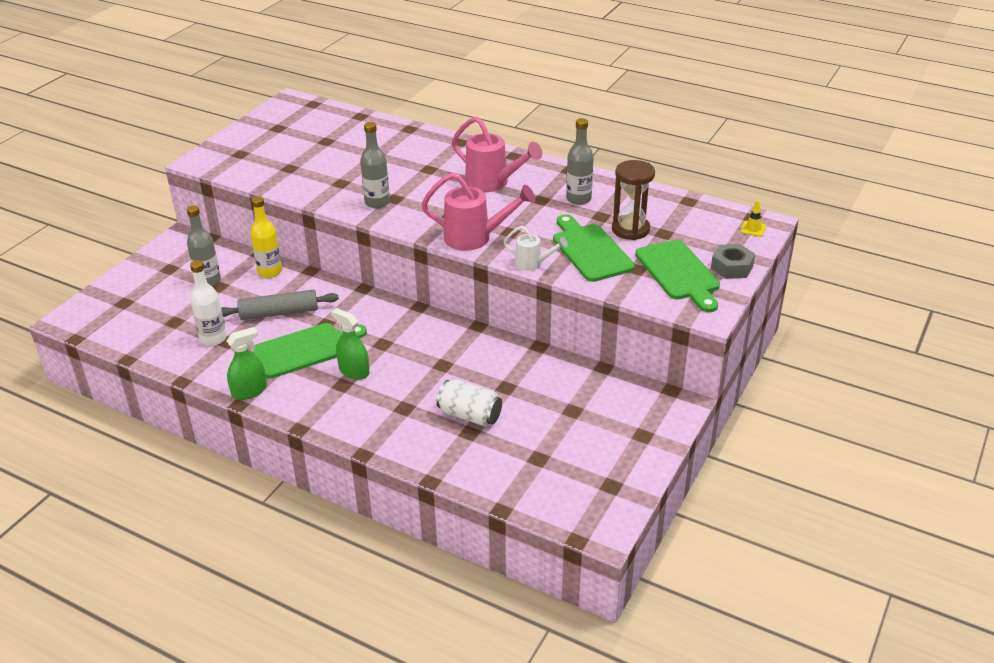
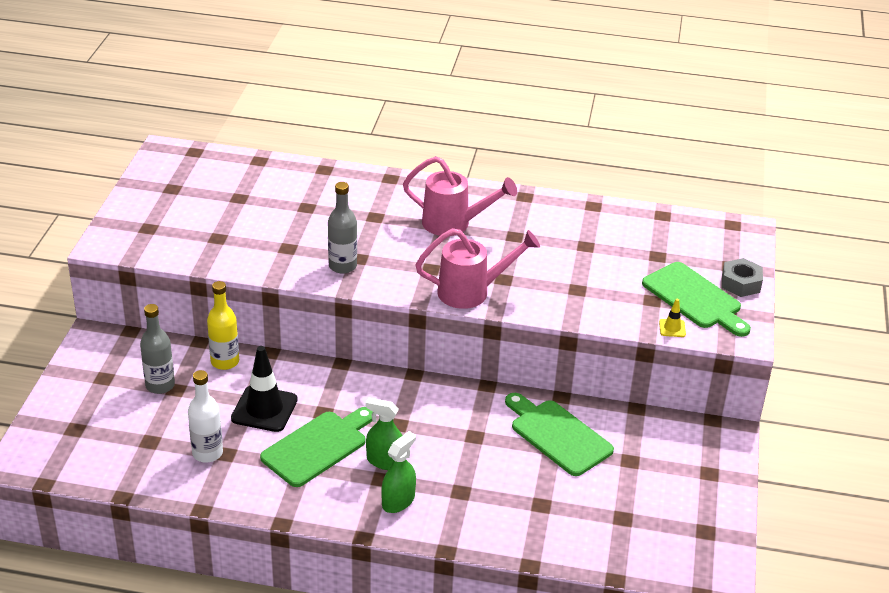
camera: 20 degrees left, 0 degrees up
(249, 391) = (284, 506): green spray bottle -> green spray bottle (398, 501)
(279, 313) = (264, 409): grey rolling pin -> black traffic cone
(470, 415) = (532, 486): white can -> none
(533, 264) = (547, 312): white watering can -> none
(578, 199) = (552, 229): grey bottle -> none
(590, 250) = (596, 287): green cutting board -> green cutting board (558, 435)
(630, 229) = (623, 257): brown hourglass -> none
(753, 229) = (739, 237): yellow traffic cone -> yellow traffic cone (672, 328)

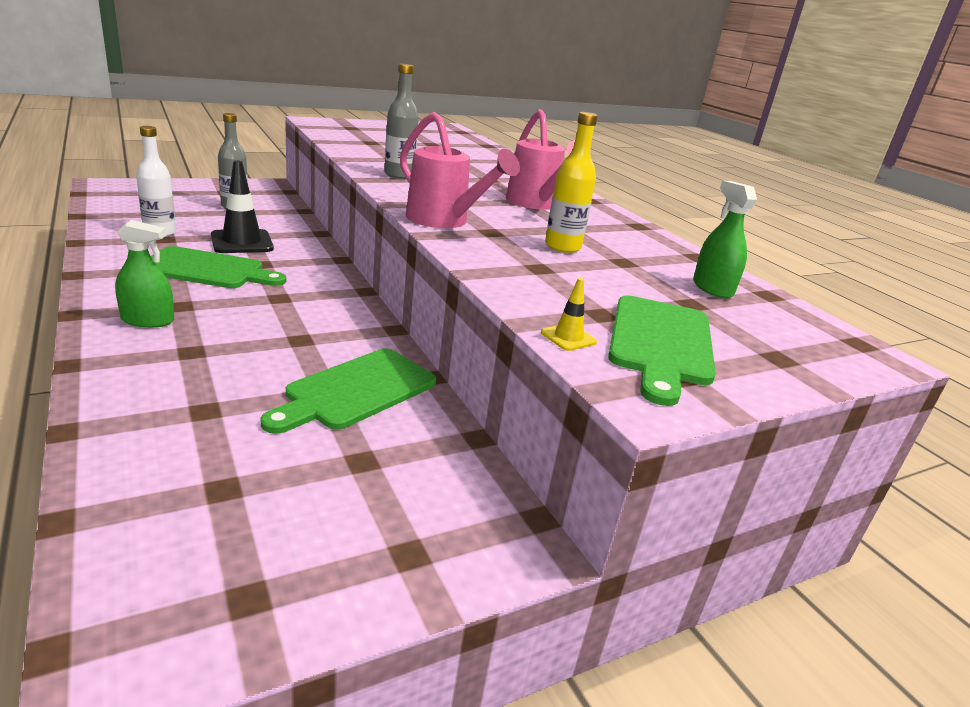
camera: 50 degrees right, 10 degrees down
(225, 362) = (289, 221): yellow bottle -> yellow bottle (562, 247)
(385, 461) = (212, 302): green spray bottle -> green spray bottle (712, 288)
(558, 435) = (356, 390): green cutting board -> green cutting board turned 150 degrees counterclockwise
(740, 283) = (762, 373): grey nut -> none

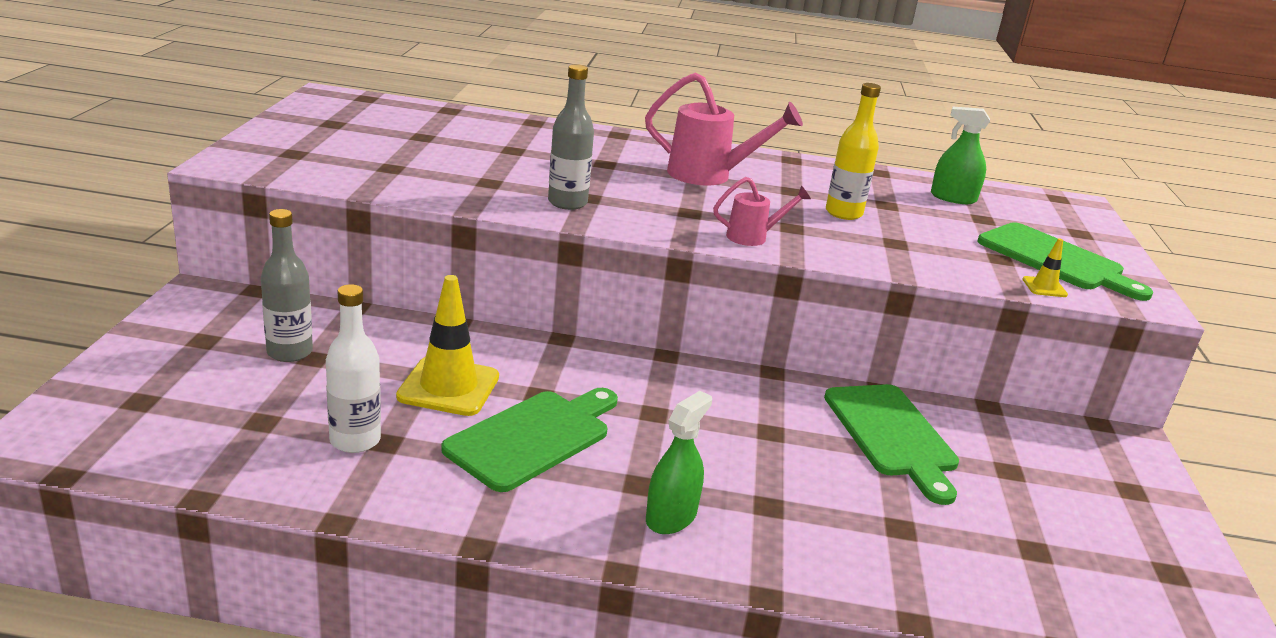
camera: 55 degrees left, 0 degrees up
(242, 242) = (448, 387): black traffic cone -> yellow traffic cone
(444, 221) = (753, 237): pink watering can -> pink watering can, size x0.56

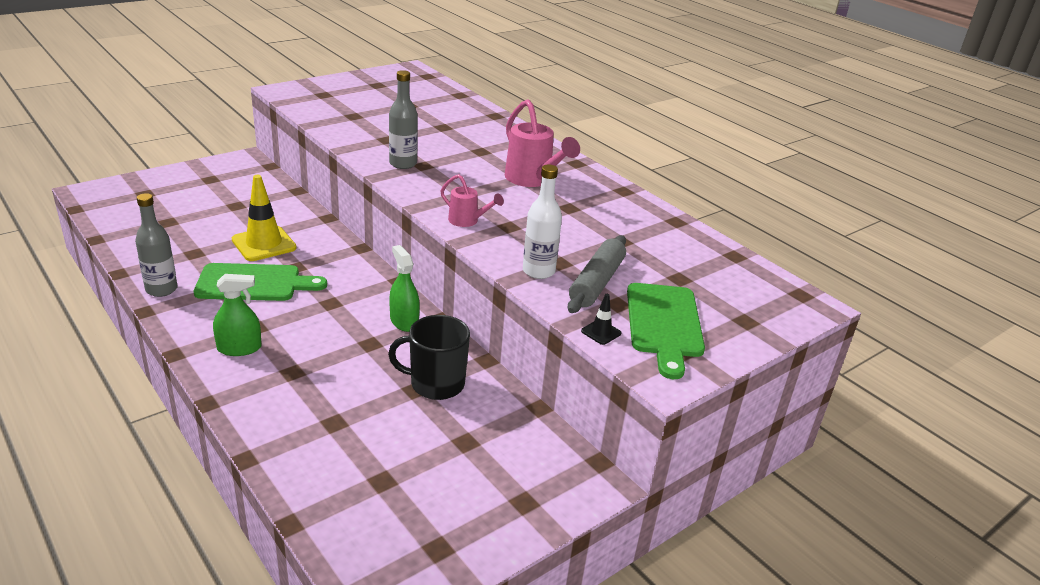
camera: 45 degrees right, 5 degrees up
(289, 352) = (231, 199): grey bottle -> grey bottle (161, 289)
(355, 440) = (184, 246): white bottle -> white bottle (538, 271)
(843, 213) = (570, 233): yellow bottle -> none
(892, 435) = (436, 384): green cutting board -> black mug
(953, 198) = (693, 258): green spray bottle -> green spray bottle (404, 321)
(953, 248) = (597, 283): none -> grey rolling pin
(1044, 287) = (601, 332): yellow traffic cone -> black traffic cone

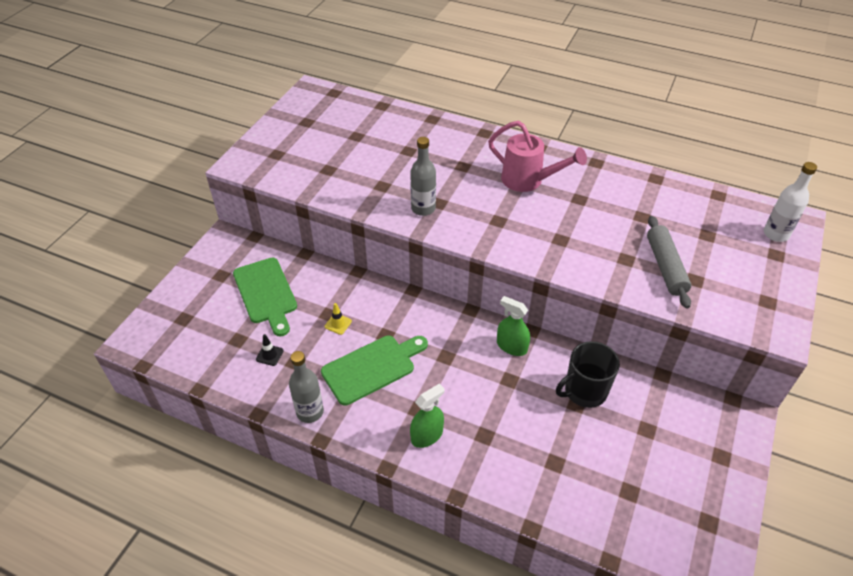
camera: 25 degrees left, 15 degrees up
(264, 244) = (338, 324): yellow traffic cone -> yellow traffic cone, size x0.46
(467, 221) = (529, 249): pink watering can -> none
(538, 271) = (622, 275): white bottle -> white bottle (776, 234)
(601, 332) = (710, 312): black traffic cone -> black traffic cone (269, 355)
(664, 324) = (737, 283): green cutting board -> green cutting board (266, 293)

